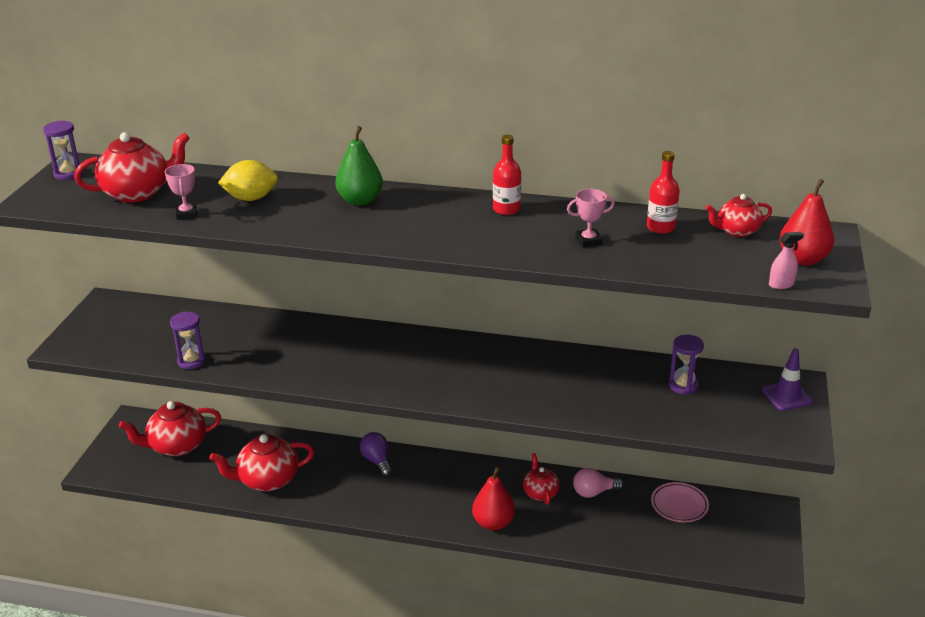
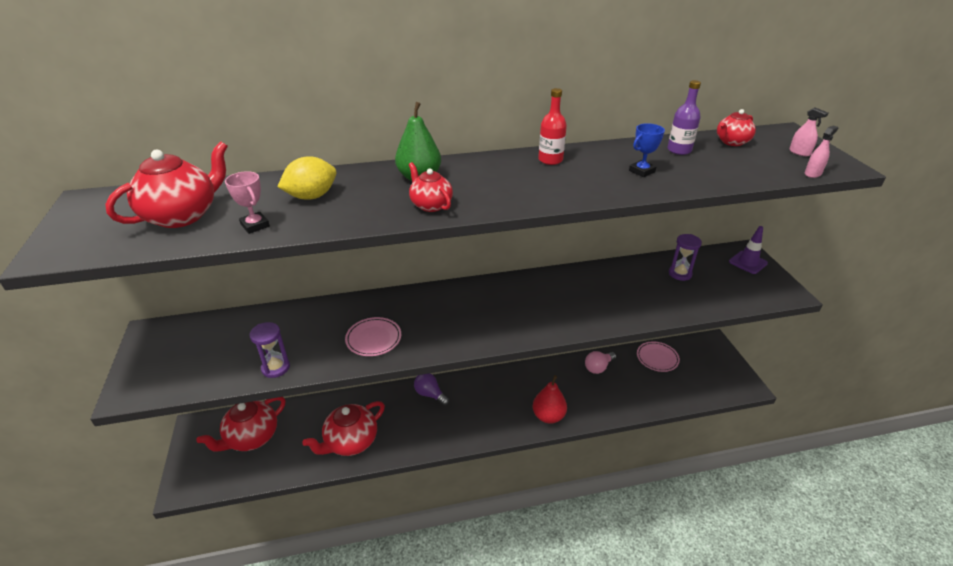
camera: 25 degrees left, 5 degrees up
(68, 174) = (84, 212): purple hourglass -> none
(295, 361) = (373, 339): none -> pink plate
(540, 493) = (564, 380): red teapot -> red teapot (430, 205)
(588, 241) = (642, 171): pink trophy -> blue trophy
(660, 227) = (679, 150): red bottle -> purple bottle
(803, 259) = (799, 152): red pear -> pink spray bottle

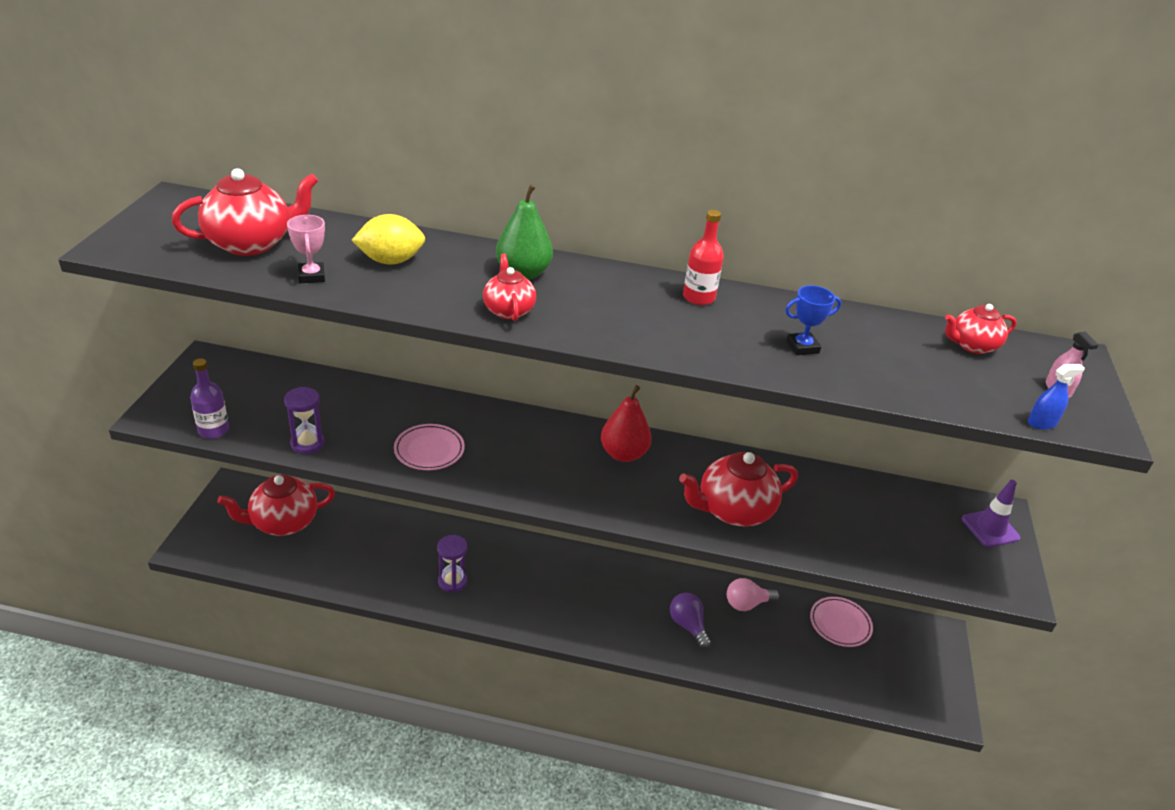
camera: 20 degrees right, 0 degrees up
(350, 442) = (385, 571): red teapot -> red teapot (733, 511)
(430, 394) = (508, 553): purple light bulb -> purple light bulb (688, 626)
(548, 416) = (639, 637): red pear -> red pear (623, 454)
(679, 150) = (883, 335): purple bottle -> purple bottle (213, 430)
(680, 274) = (874, 509): purple hourglass -> purple hourglass (452, 581)
(812, 174) = (1042, 423): pink spray bottle -> blue spray bottle

